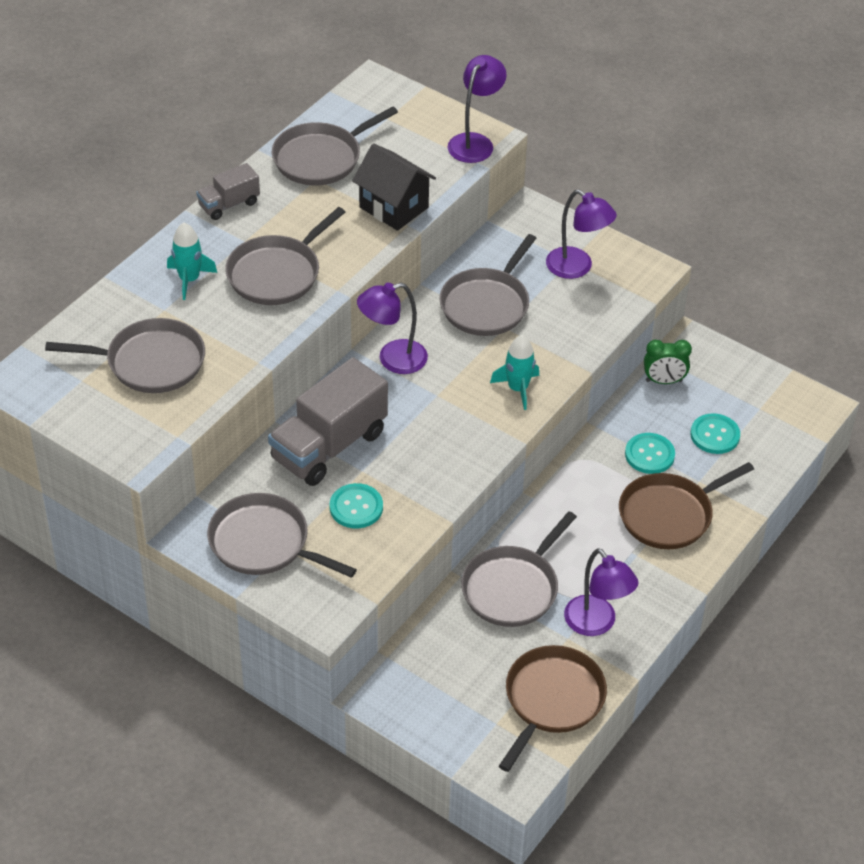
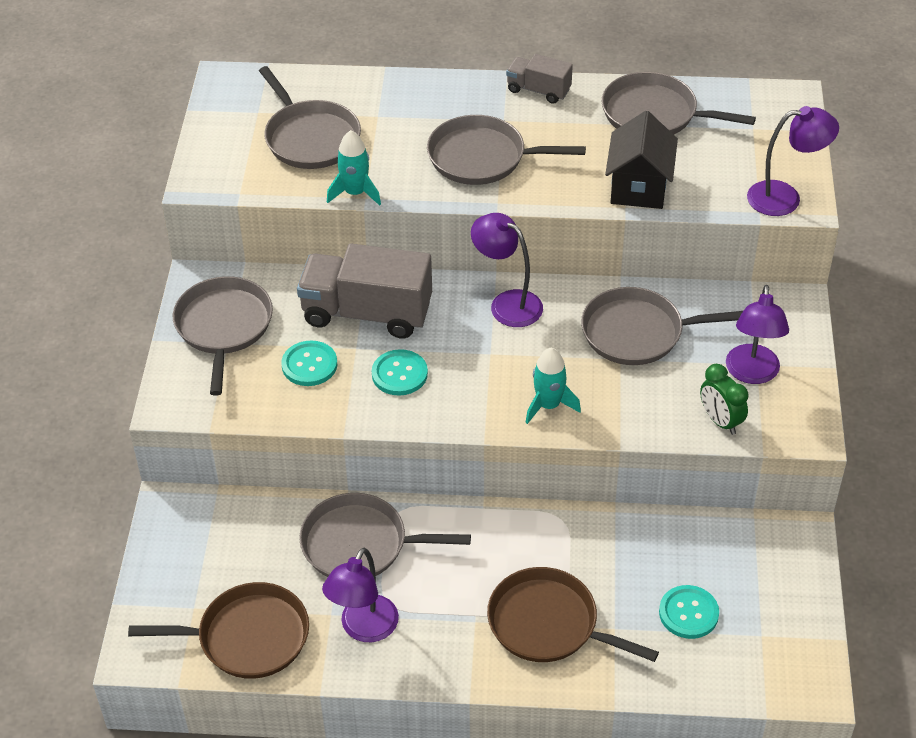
camera: 60 degrees right, 0 degrees up
(189, 279) = (426, 112): turquoise rocket -> turquoise rocket (355, 193)
(649, 455) = (614, 571): turquoise button -> turquoise button (399, 374)
(664, 381) = (725, 537): green clock -> green clock (720, 421)

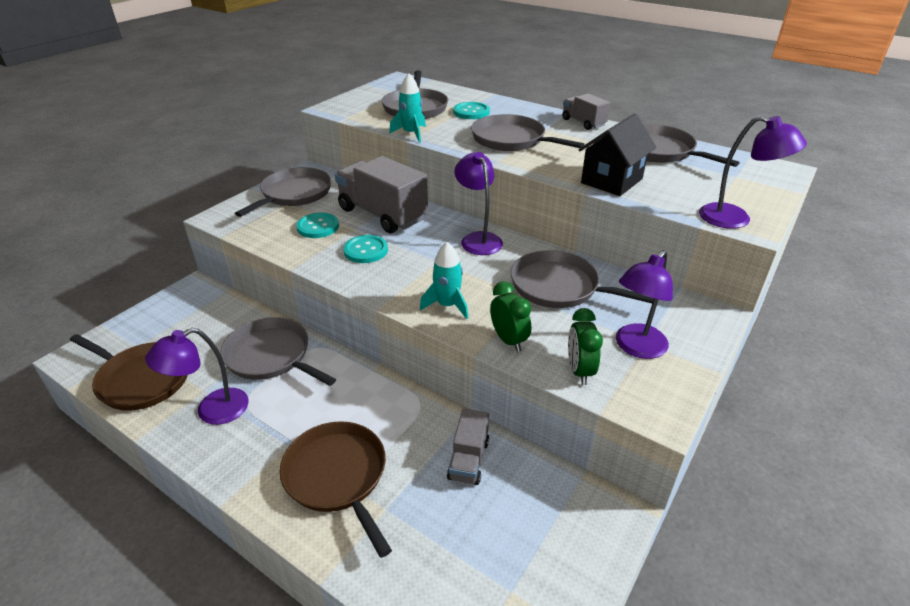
camera: 30 degrees right, 10 degrees down
(637, 418) = (508, 340): none -> green clock
(649, 550) = (468, 460): none -> grey truck
(688, 613) = (459, 531): turquoise button -> turquoise button (471, 112)

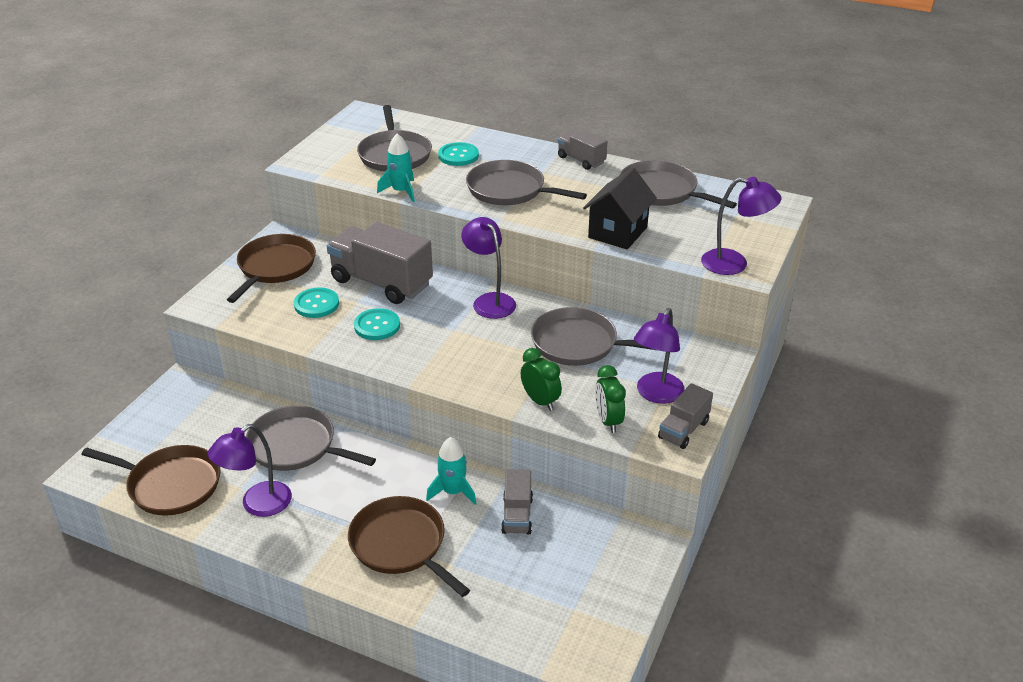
camera: 10 degrees left, 0 degrees up
(294, 194) = (275, 267): grey pan -> brown pan
(447, 305) = (475, 374): turquoise rocket -> turquoise rocket (453, 492)
(665, 391) = (683, 430): none -> grey truck

